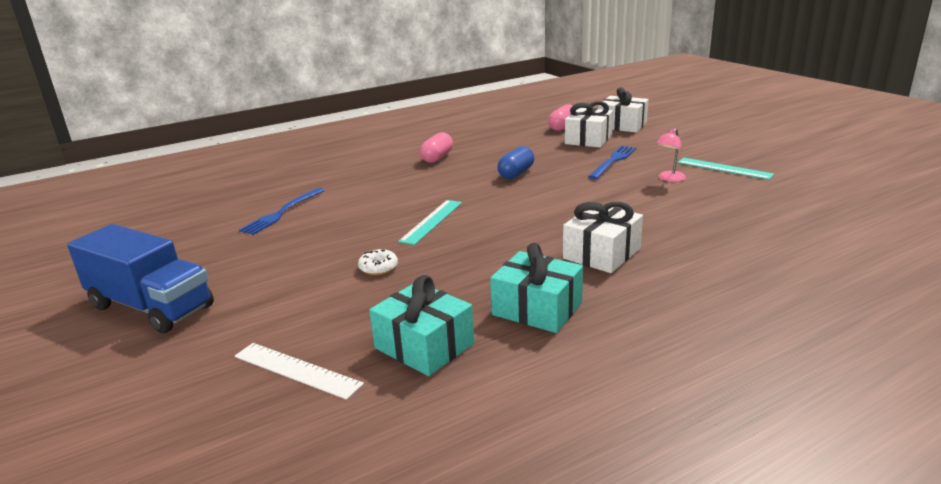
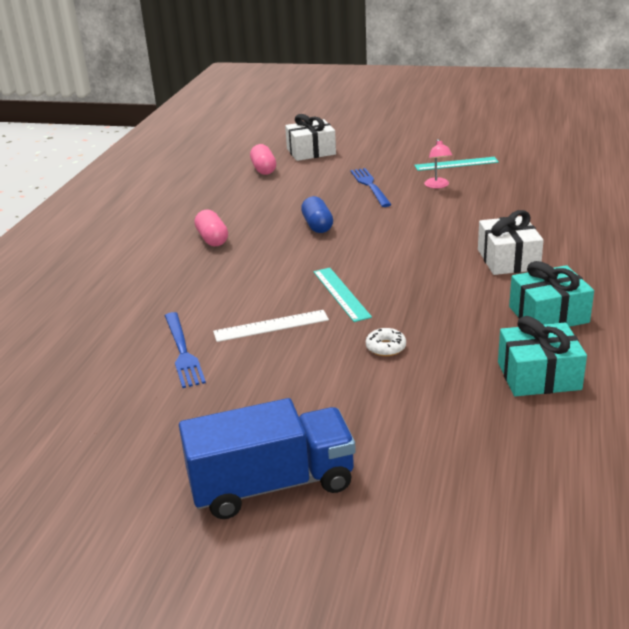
camera: 45 degrees left, 5 degrees up
(297, 370) = (500, 441): white ruler -> white ruler (271, 326)
(588, 139) = (310, 173): white gift -> none

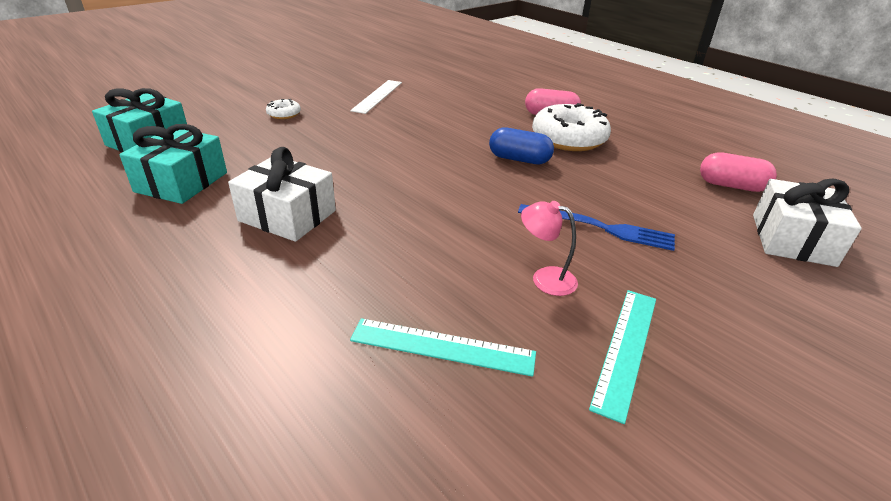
camera: 120 degrees right, 5 degrees up
(182, 352) = (394, 72): blue fork -> none
(254, 221) = (568, 139): none -> white donut
(272, 484) = (248, 61): blue truck -> none
(341, 294) = (376, 126): turquoise ruler -> turquoise ruler (442, 346)

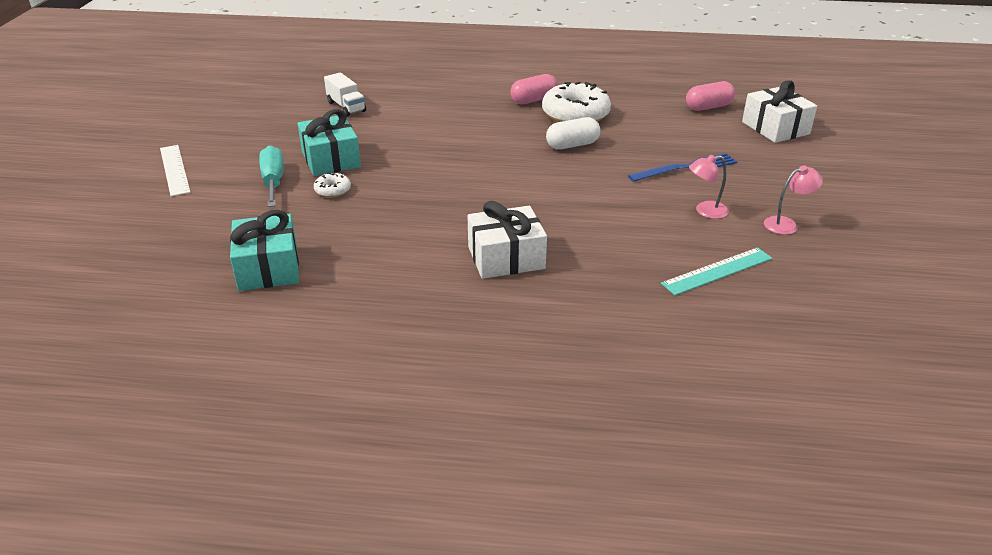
camera: 40 degrees left, 0 degrees up
(181, 182) = (379, 279): turquoise gift -> turquoise gift (331, 159)
(265, 95) = (273, 181): none -> turquoise screwdriver
(377, 96) = (376, 139): white ruler -> white ruler (175, 169)
(400, 71) = (346, 107): none -> white truck
(519, 159) = (572, 145): blue capsule -> white capsule
(625, 349) = (786, 224): turquoise ruler -> pink lamp

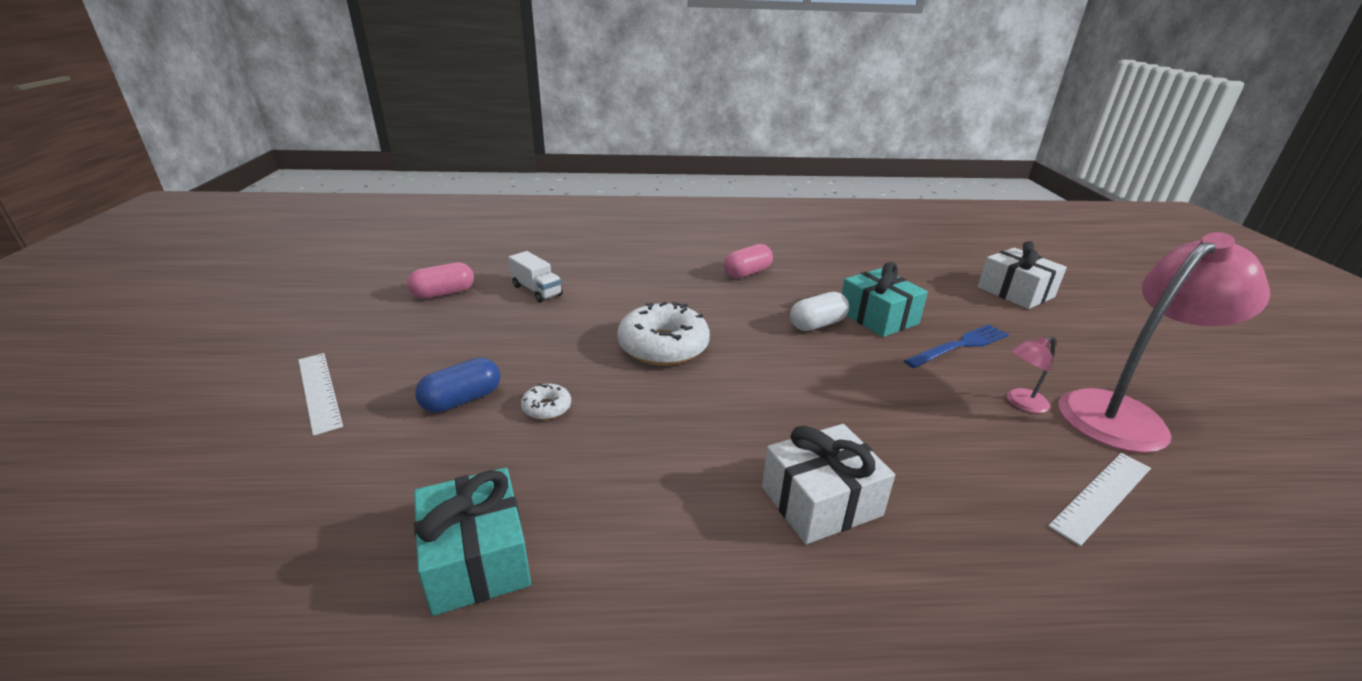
camera: 10 degrees left, 5 degrees down
(273, 181) = (462, 400): turquoise screwdriver -> blue capsule
(331, 159) = (533, 361): turquoise gift -> turquoise gift (878, 317)
(575, 114) = (800, 287): white donut -> white donut (663, 346)
(708, 107) = (932, 272): pink capsule -> pink capsule (443, 293)
(717, 271) = (1101, 496): turquoise ruler -> white ruler
(786, 224) = (1124, 414): pink lamp -> pink lamp, size x2.38

